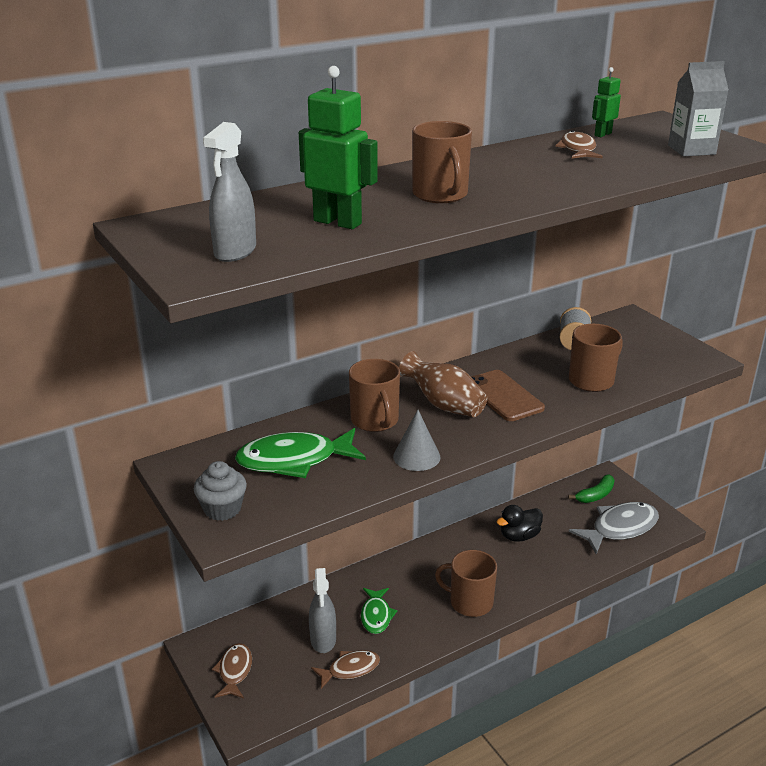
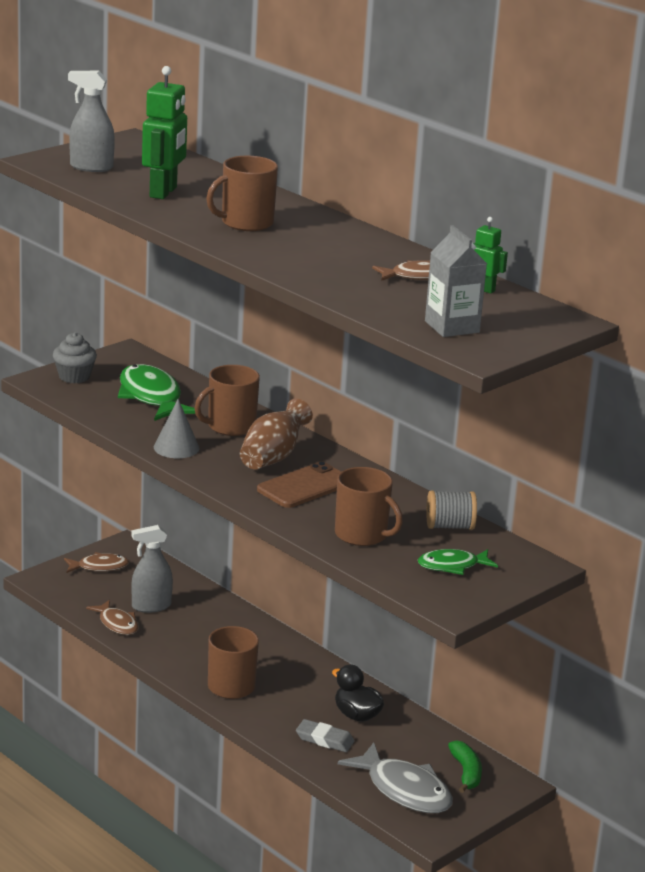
camera: 75 degrees right, 5 degrees down
(376, 615) = (193, 632): green fish -> green fish (452, 566)
(553, 559) = (324, 739): none -> grey eraser
(595, 495) = (466, 773): green banana -> green banana turned 135 degrees counterclockwise

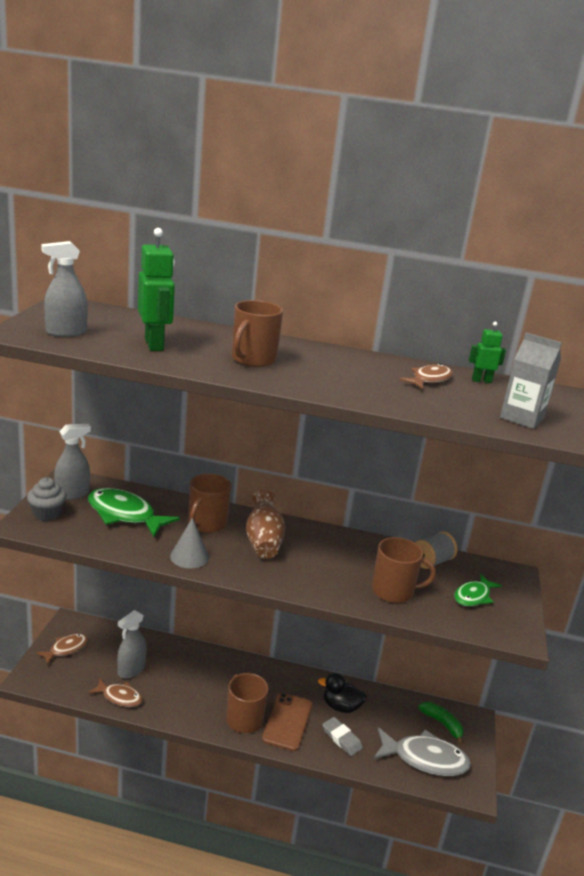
camera: 35 degrees left, 0 degrees up
(118, 366) = (72, 494): none -> grey spray bottle
(305, 486) = (311, 560): brown phone -> brown phone (287, 722)
(324, 739) = (341, 738): grey eraser -> grey eraser turned 60 degrees clockwise

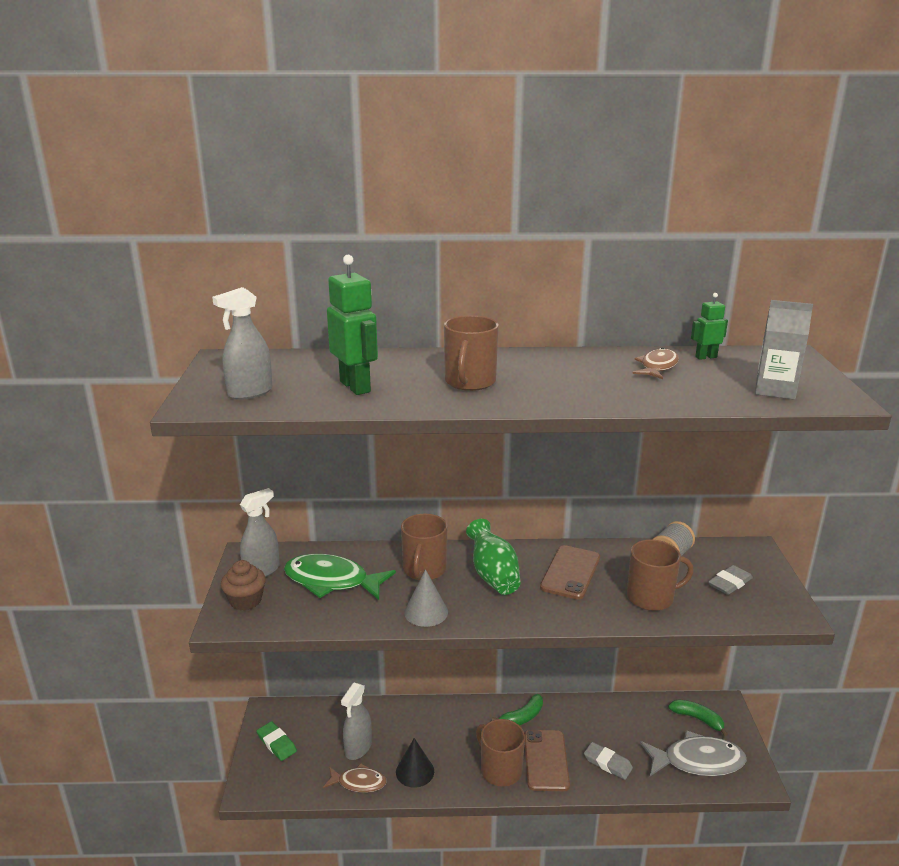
camera: 10 degrees left, 0 degrees up
(47, 513) = (245, 601): grey cupcake -> brown cupcake
(66, 649) = (276, 743): brown fish -> green eraser
(170, 701) = (415, 771): none -> black cone
(263, 541) = (493, 575): brown vase -> green vase
(283, 681) = (522, 717): none -> green banana
(332, 554) = (570, 572): none -> brown phone
(341, 707) = (592, 728): black duck -> none
(473, 596) = (730, 583): green fish -> grey eraser

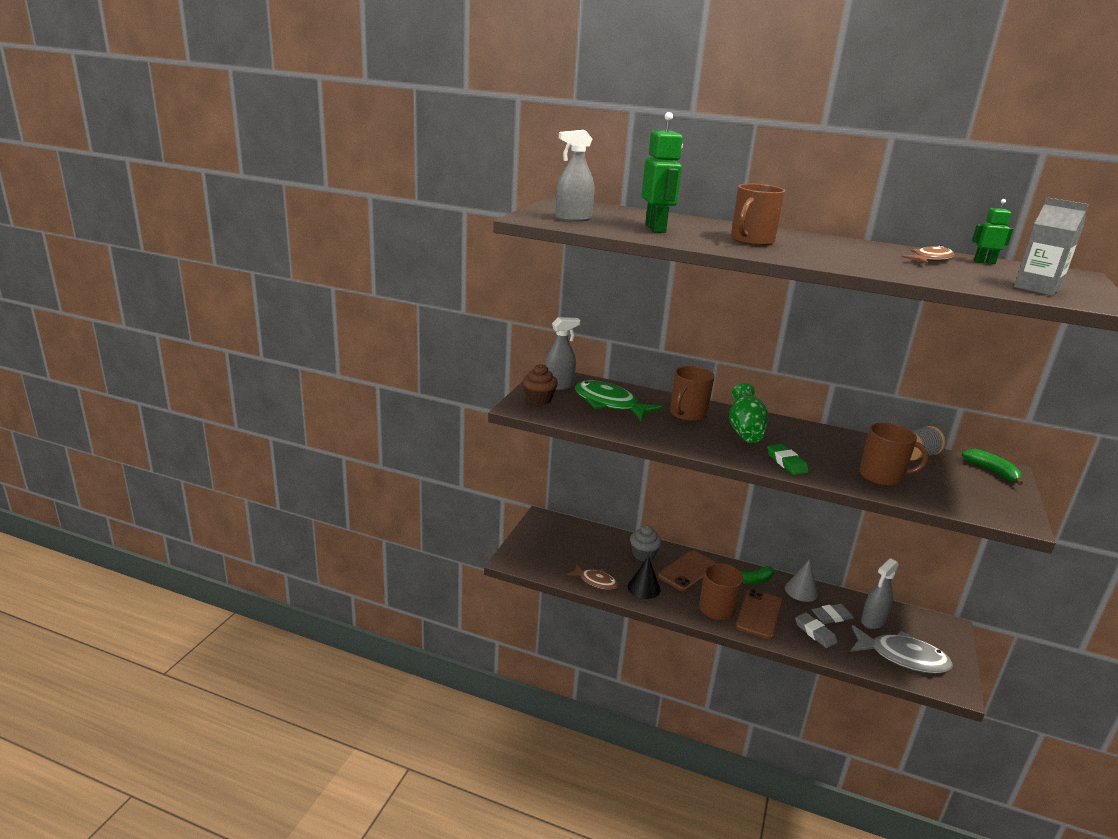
camera: 20 degrees right, 0 degrees up
(276, 743) = (541, 539): green eraser -> green eraser (786, 462)
(358, 748) = (604, 560): grey spray bottle -> grey spray bottle (872, 621)
(399, 723) = (643, 554): none -> grey cupcake
(426, 612) = (676, 438): grey cone -> grey cone (801, 591)
(570, 572) = (815, 444): brown phone -> brown phone (687, 571)
(698, 719) = (917, 629): green banana -> green banana (992, 471)
(730, 583) = (966, 485): grey eraser -> grey eraser (832, 616)

